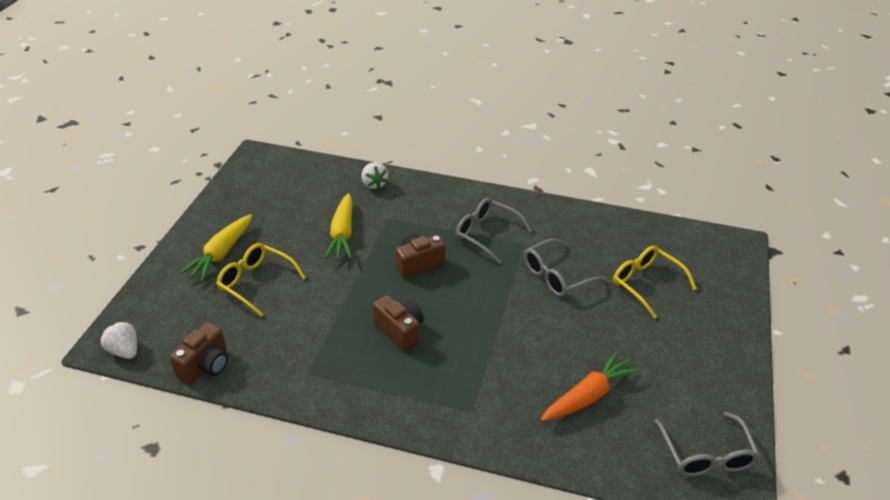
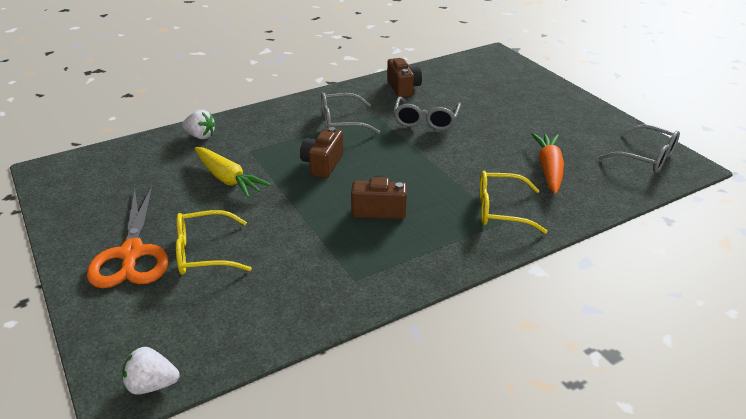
camera: 45 degrees left, 5 degrees down
(205, 365) = (257, 337): brown camera -> brown camera (403, 88)
(221, 254) = (132, 254): yellow carrot -> orange scissors
(646, 284) = (482, 97): yellow glasses -> yellow glasses (501, 210)

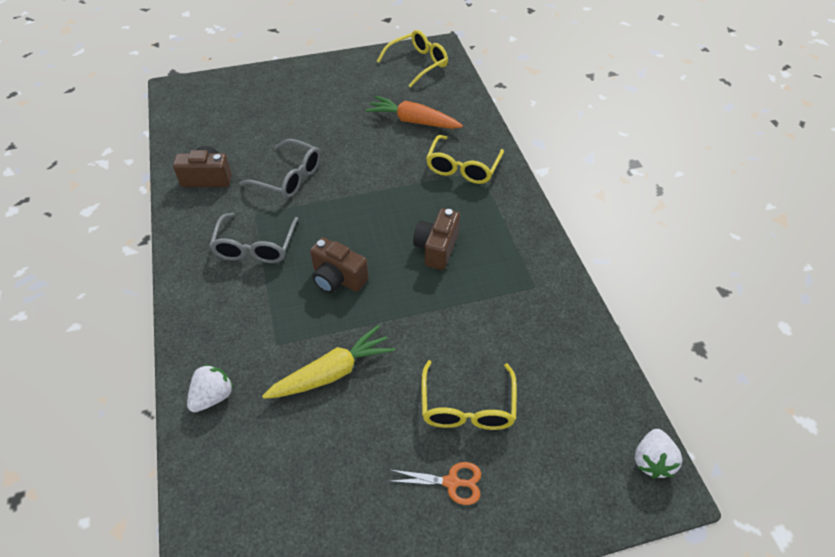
camera: 75 degrees left, 15 degrees up
(132, 254) = (451, 482): orange scissors -> orange scissors, size x0.48
(646, 157) = (417, 64): grey glasses -> yellow glasses

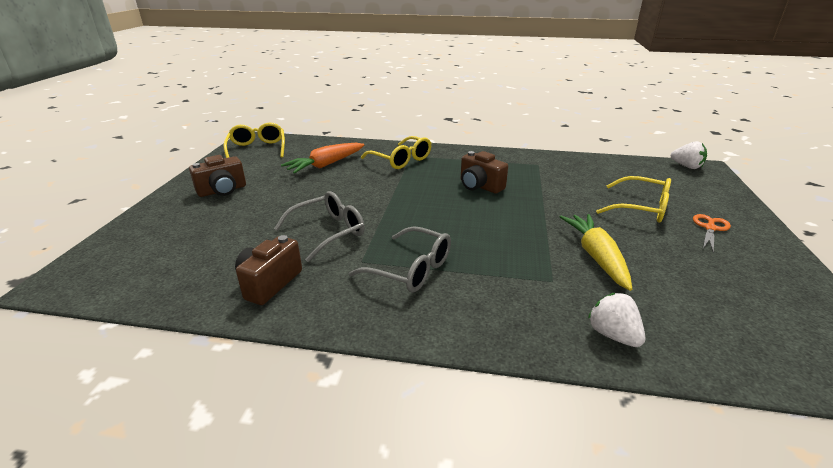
camera: 65 degrees left, 20 degrees down
(338, 278) = (486, 233): brown camera -> brown camera (222, 190)

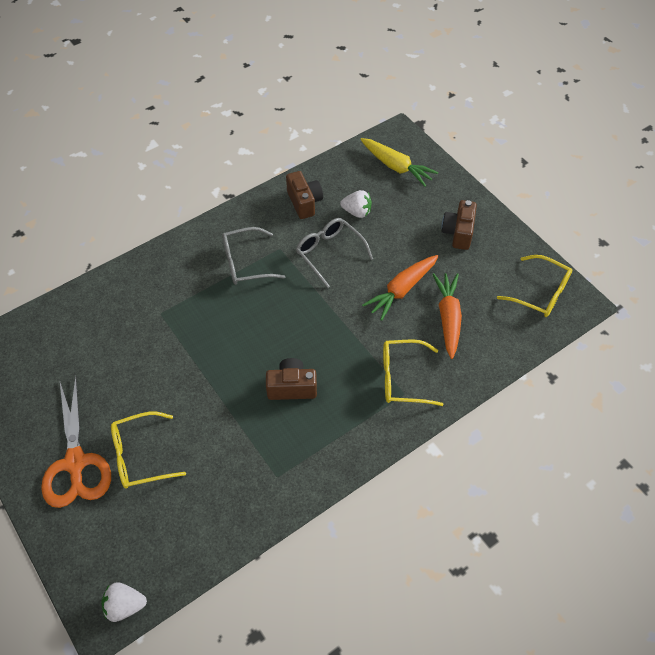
camera: 135 degrees right, 25 degrees up
(324, 187) = (401, 290): none -> orange carrot
(328, 232) = (329, 253): grey glasses -> grey glasses turned 135 degrees clockwise
(596, 256) = (146, 357): yellow carrot -> yellow carrot (396, 167)
(613, 335) = (107, 295): white strawberry -> white strawberry (357, 212)
(710, 228) = (76, 463): orange scissors -> orange scissors, size x2.07

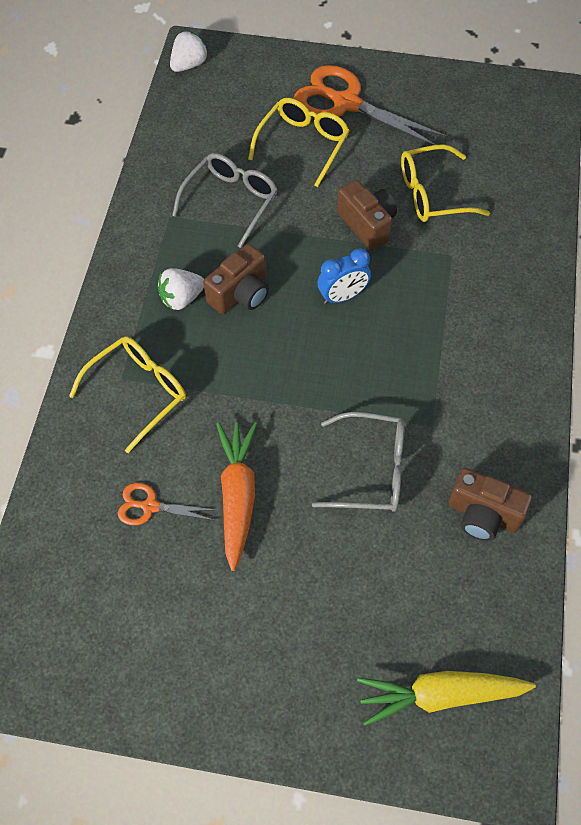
camera: 135 degrees right, 5 degrees up
(242, 339) = (342, 296): none -> blue clock
(246, 263) = (443, 376): grey glasses -> grey glasses (230, 202)
(357, 212) = (406, 561): white strawberry -> white strawberry (181, 298)
(448, 318) = (150, 506): orange carrot -> orange scissors
(458, 233) = (246, 651): brown camera -> brown camera (367, 224)
(540, 293) = (60, 647): yellow glasses -> yellow glasses (433, 194)

